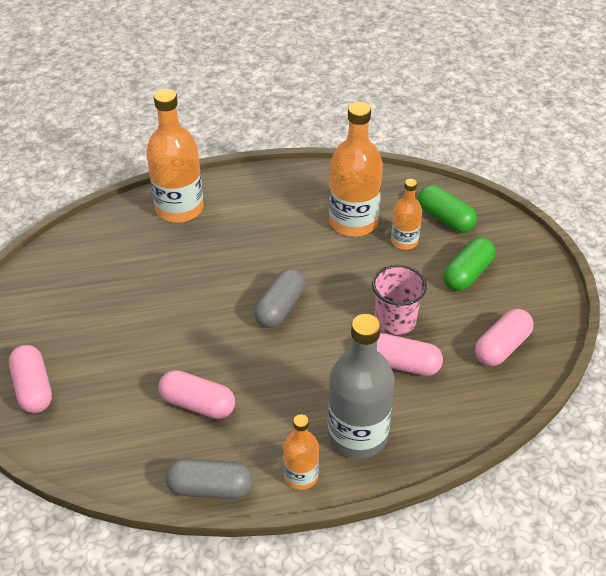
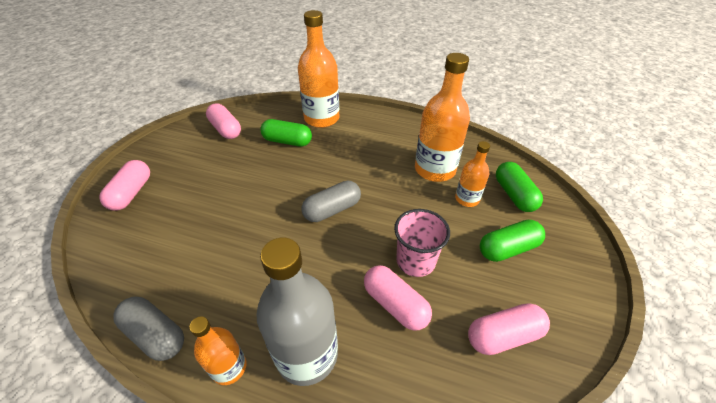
camera: 30 degrees right, 0 degrees up
(163, 253) = (287, 141): none -> green capsule
(198, 404) = (213, 256): pink capsule -> pink capsule (226, 129)

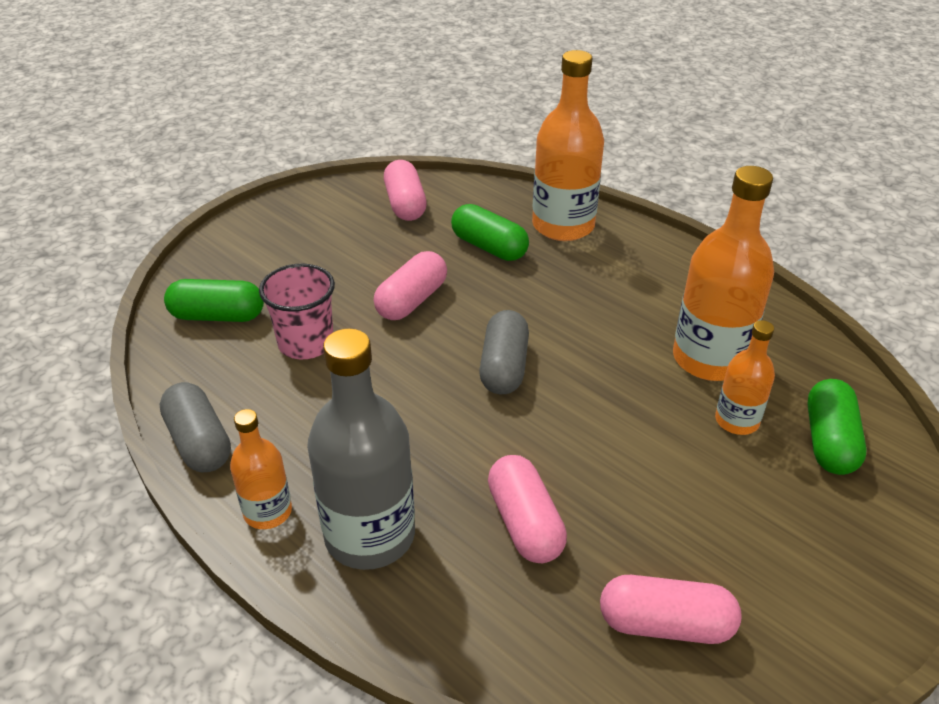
camera: 25 degrees right, 5 degrees down
(131, 193) = (240, 260): pink capsule -> pink capsule (412, 301)
(332, 210) = (504, 367): grey capsule -> grey capsule turned 75 degrees counterclockwise
(415, 261) = (591, 479): pink cup -> pink cup (306, 343)
(508, 249) = (758, 515): green capsule -> green capsule (217, 316)

